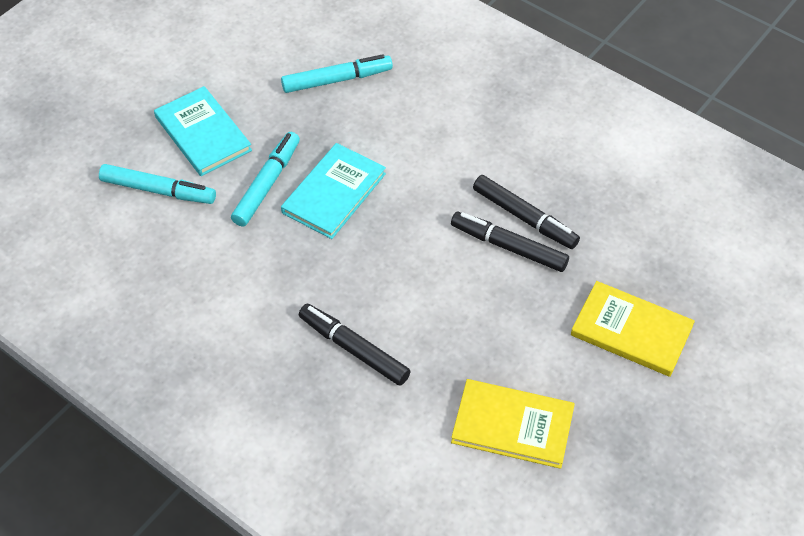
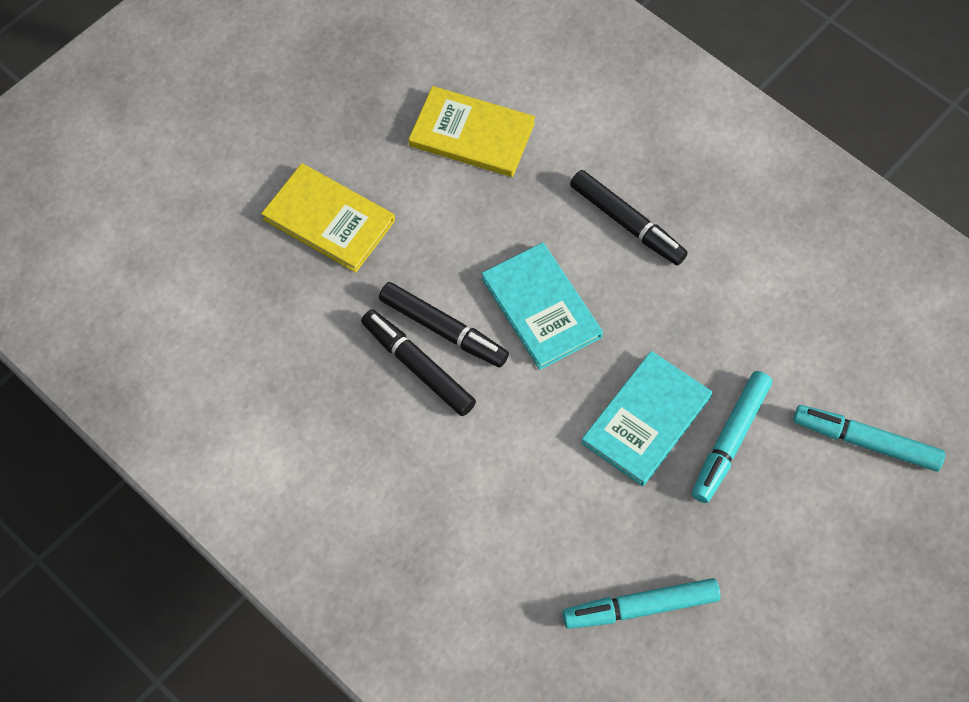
camera: 175 degrees left, 10 degrees up
(203, 134) = (819, 527): turquoise book -> turquoise book (541, 307)

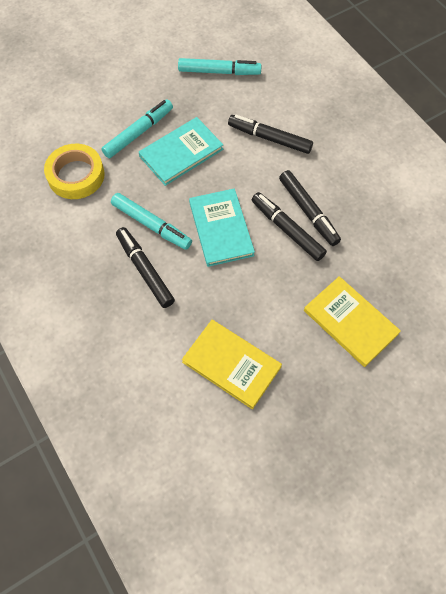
camera: 165 degrees left, 0 degrees up
(510, 484) = (269, 138): none -> black marker
(792, 340) = (76, 175): none -> yellow tape
(865, 441) = (65, 116): turquoise marker -> turquoise marker (151, 225)

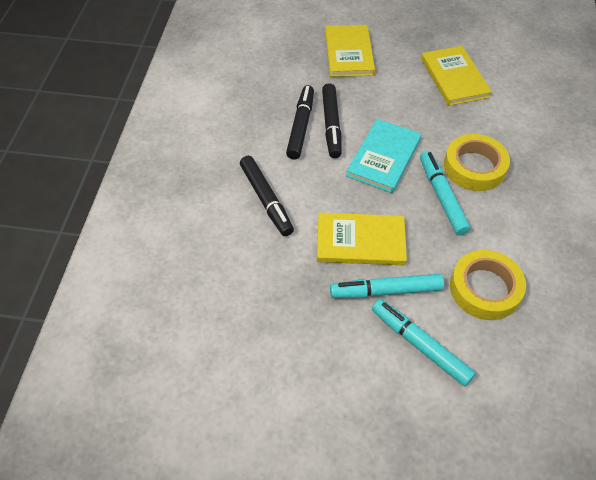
camera: 140 degrees left, 10 degrees down
(145, 270) = (474, 167): black marker -> yellow tape
(181, 153) = (360, 241): turquoise book -> yellow book
(219, 72) = (238, 301): turquoise marker -> turquoise marker (420, 345)

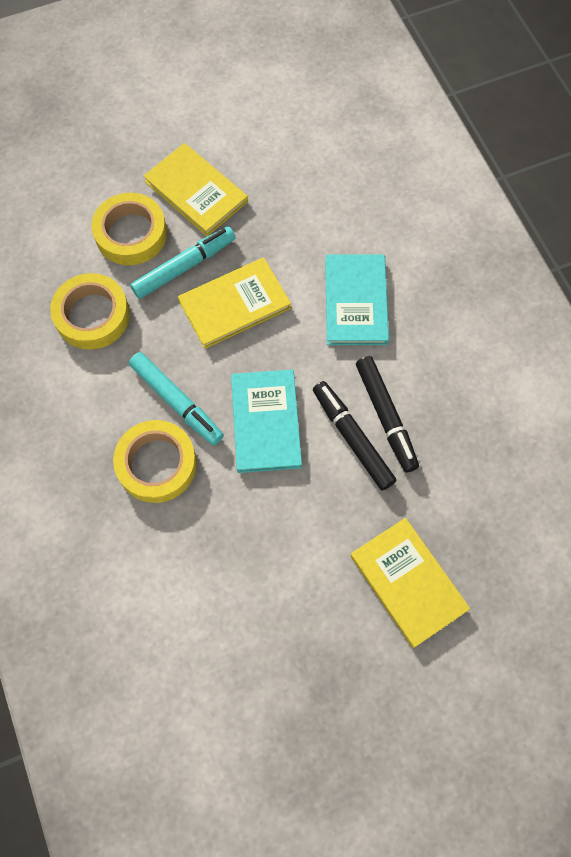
camera: 150 degrees right, 15 degrees up
(266, 200) = (356, 302): black marker -> turquoise book
(420, 345) = (131, 234): turquoise marker -> yellow tape
(454, 78) = (242, 613): yellow book -> yellow book (196, 192)

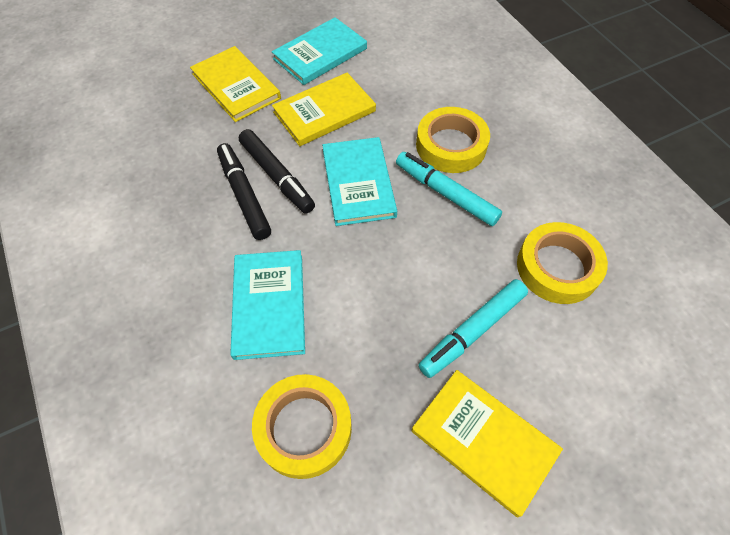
camera: 175 degrees right, 10 degrees down
(131, 234) = (549, 369): yellow tape -> yellow tape (304, 428)
(234, 304) = (406, 291): yellow book -> yellow book (324, 112)
(297, 636) = (320, 54): none -> turquoise book

